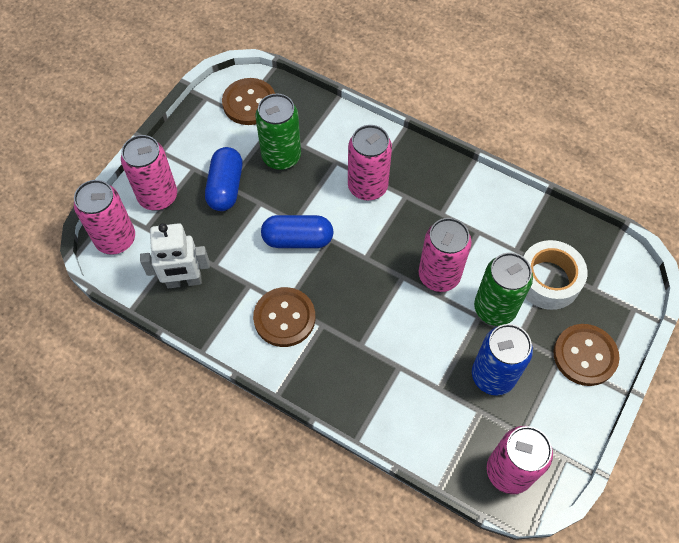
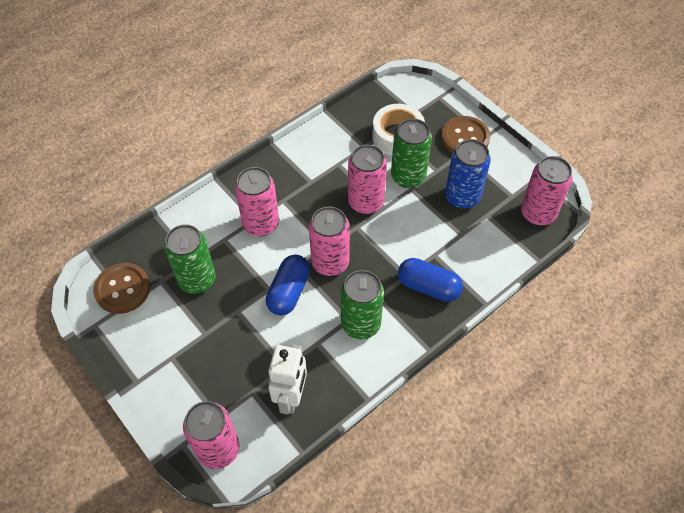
camera: 70 degrees left, 5 degrees down
(158, 196) = (187, 398): pink can -> pink can (330, 262)
(225, 187) = (207, 335): blue capsule -> blue capsule (428, 287)
(284, 318) = (361, 324): brown button -> green can

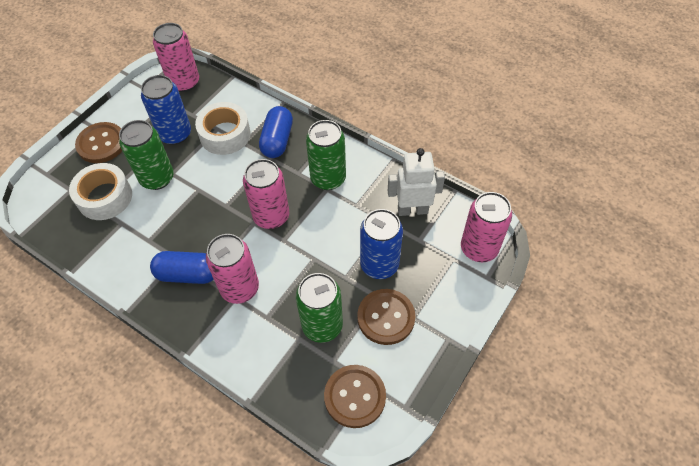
camera: 105 degrees left, 0 degrees up
(181, 334) = (386, 317): none -> brown button
(238, 344) = (379, 265): none -> blue can
(289, 292) = (312, 240): blue capsule -> blue capsule (188, 274)
(366, 202) = (194, 205): pink can -> none
(450, 240) = (225, 134): none -> white tape

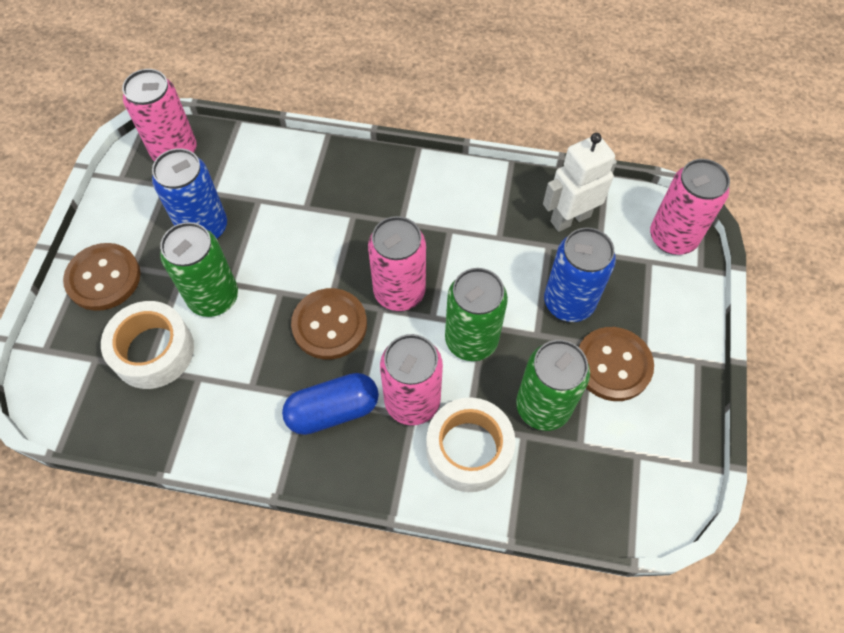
camera: 25 degrees left, 5 degrees up
(225, 134) = (274, 204): white tape -> white tape (468, 449)
(277, 140) = (350, 188): blue capsule -> none
(328, 178) = (444, 216): green can -> green can (471, 340)
(355, 396) = (631, 478): brown button -> brown button (329, 325)

